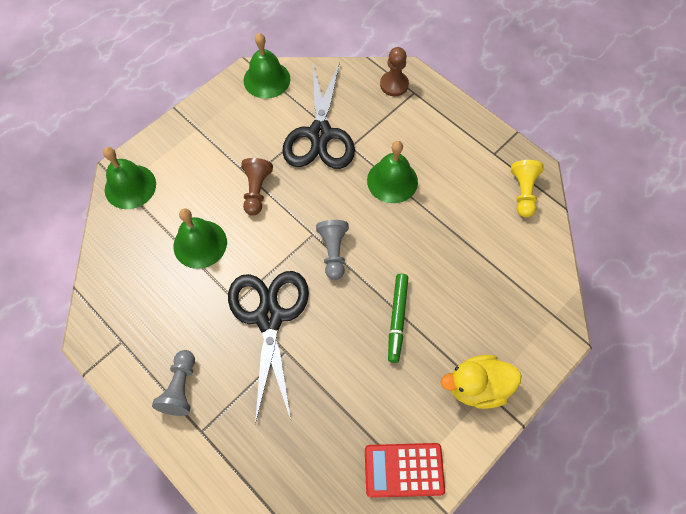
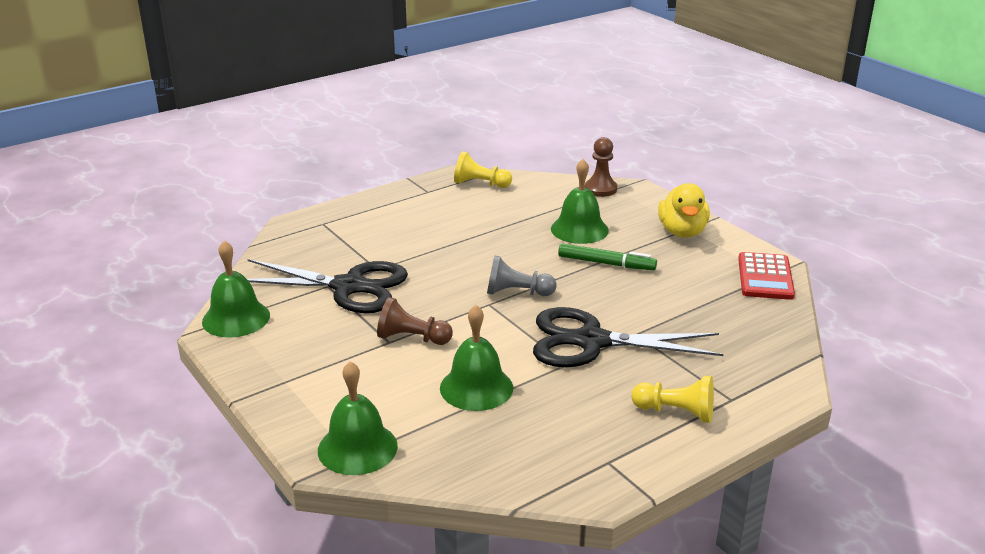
camera: 80 degrees left, 35 degrees down
(181, 387) = (676, 412): grey pawn -> yellow pawn
(392, 181) = (436, 248): green bell -> green bell (579, 229)
(394, 85) = (304, 233): brown pawn -> brown pawn (600, 189)

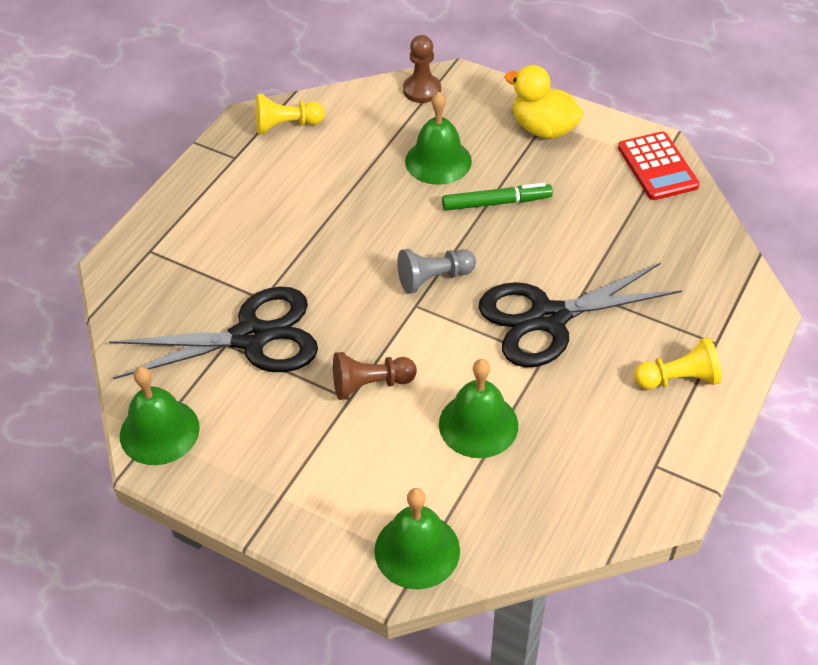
camera: 25 degrees left, 20 degrees up
(682, 232) = (543, 129): yellow duck -> yellow duck turned 150 degrees clockwise

